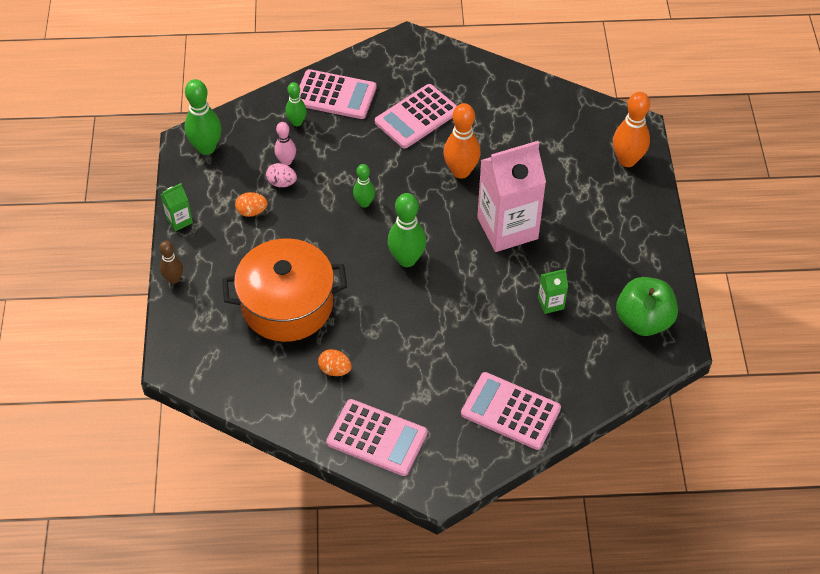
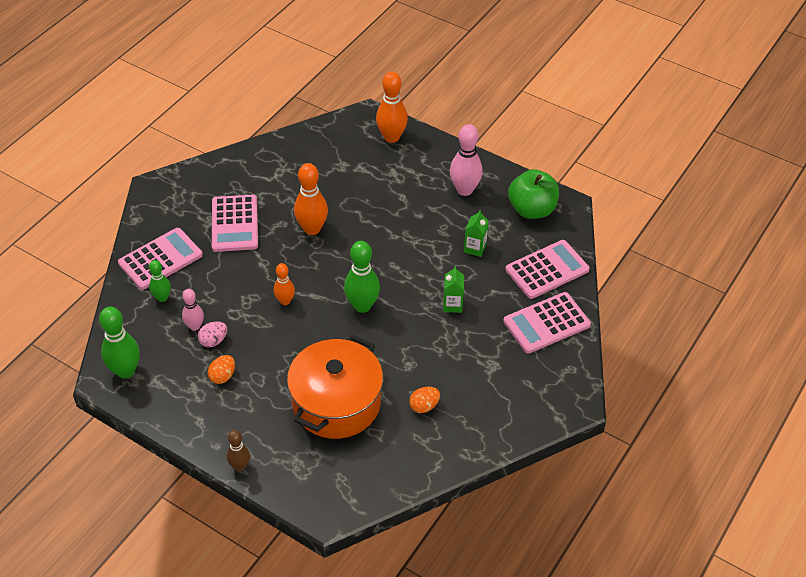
camera: 55 degrees left, 5 degrees down
(179, 220) = (183, 430): green carton -> green carton (452, 305)
(364, 203) = (285, 301): green bowling pin -> orange bowling pin
(377, 438) = (506, 414): pink calculator -> pink calculator (547, 270)
(507, 228) = (388, 233): pink carton -> none
(616, 253) = (464, 190): none -> pink bowling pin

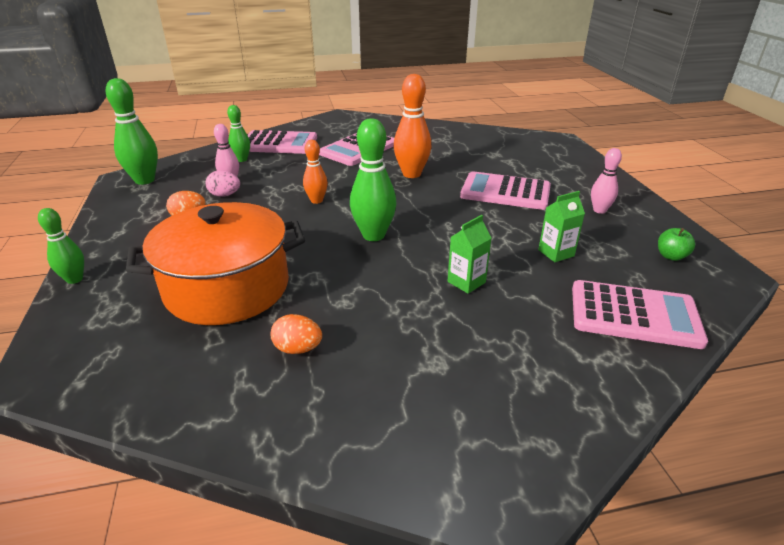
camera: 45 degrees right, 15 degrees down
(240, 466) = (74, 279): brown bowling pin -> green bowling pin
(391, 137) = (564, 156): orange bowling pin -> none
(464, 190) = (599, 210): pink bowling pin -> pink bowling pin, size x0.59
(532, 210) = (671, 256): green apple -> green apple, size x0.45
(546, 323) = (571, 367): pink calculator -> pink calculator (505, 192)

